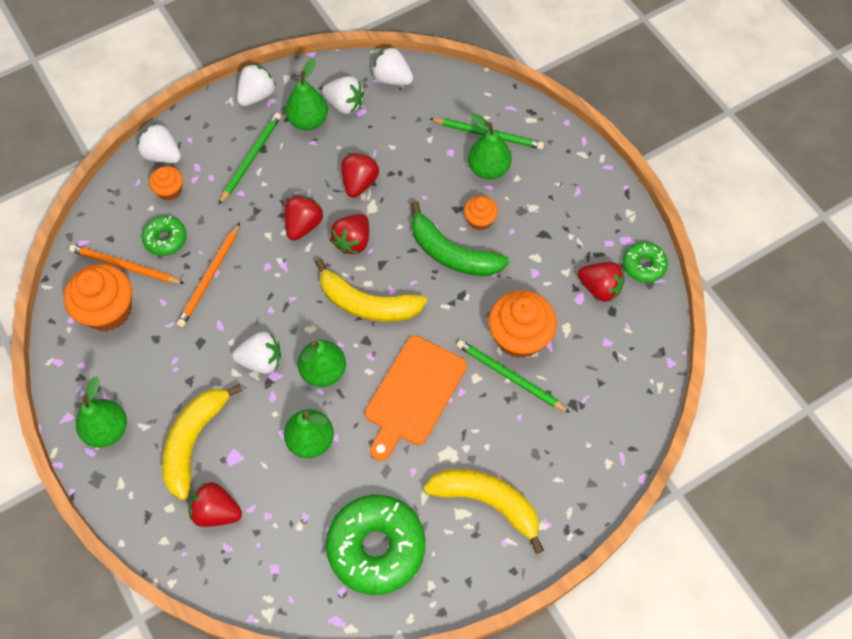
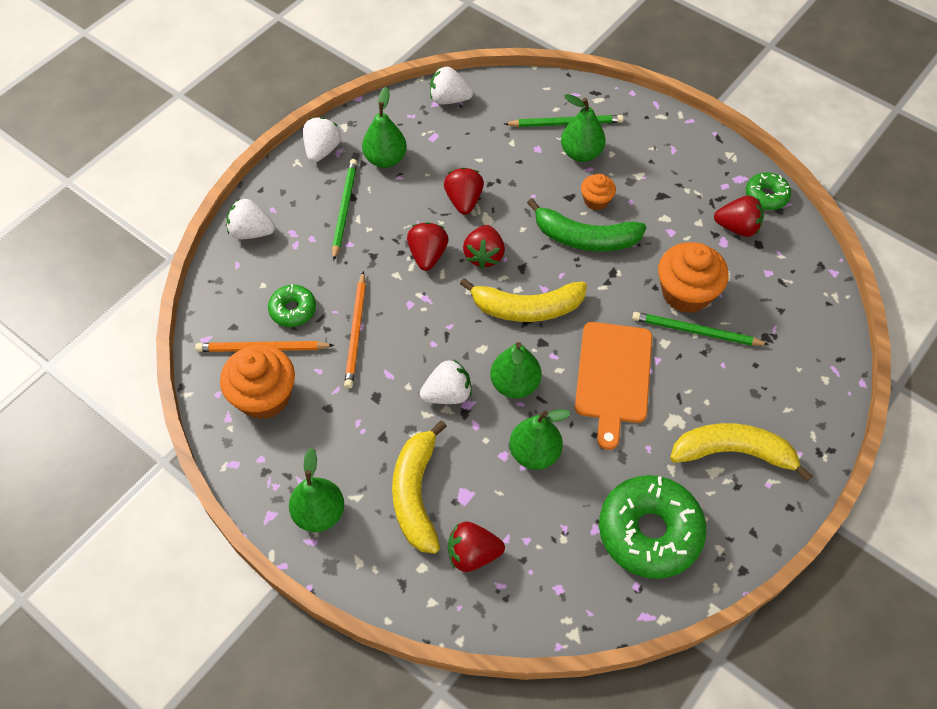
camera: 20 degrees left, 5 degrees down
(170, 190) = (275, 263): orange cupcake -> none
(344, 104) = (414, 134): white strawberry -> none

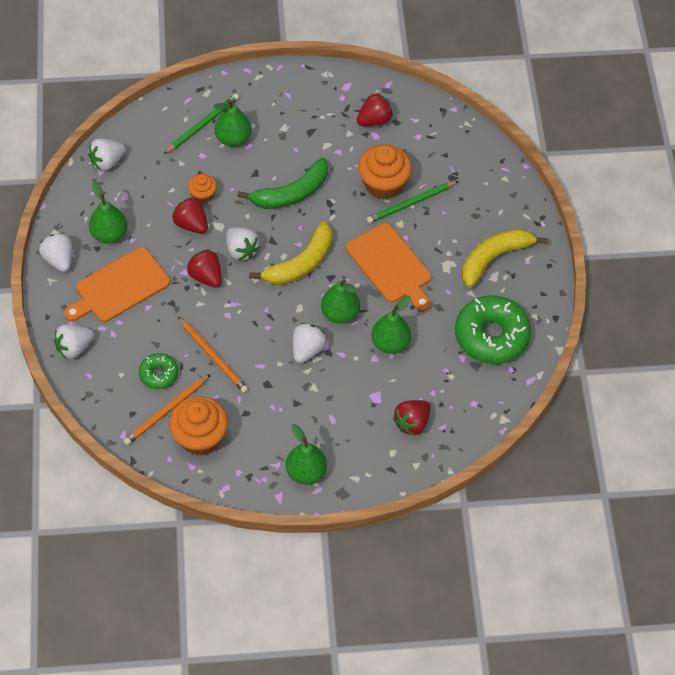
camera: 45 degrees left, 0 degrees up
(344, 209) = (119, 287): green pencil -> orange cutting board
(416, 493) = (348, 417): yellow banana -> none
(484, 255) = (241, 250): red strawberry -> white strawberry
(596, 200) = (274, 164): orange cupcake -> orange cupcake (203, 195)
(766, 196) = (372, 87): green donut -> none

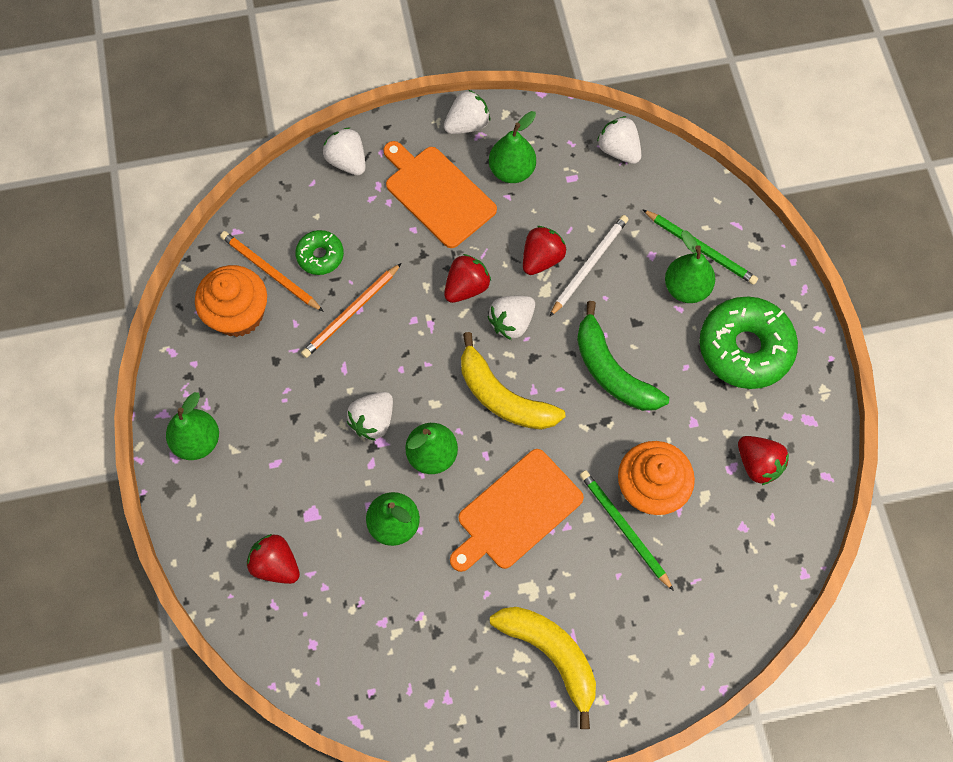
camera: 85 degrees right, 10 degrees up
(203, 195) = (589, 265): orange cupcake -> white pencil
(307, 349) = (373, 421): white strawberry -> white strawberry turned 105 degrees clockwise
(491, 336) = (421, 660): green donut -> green donut (745, 348)

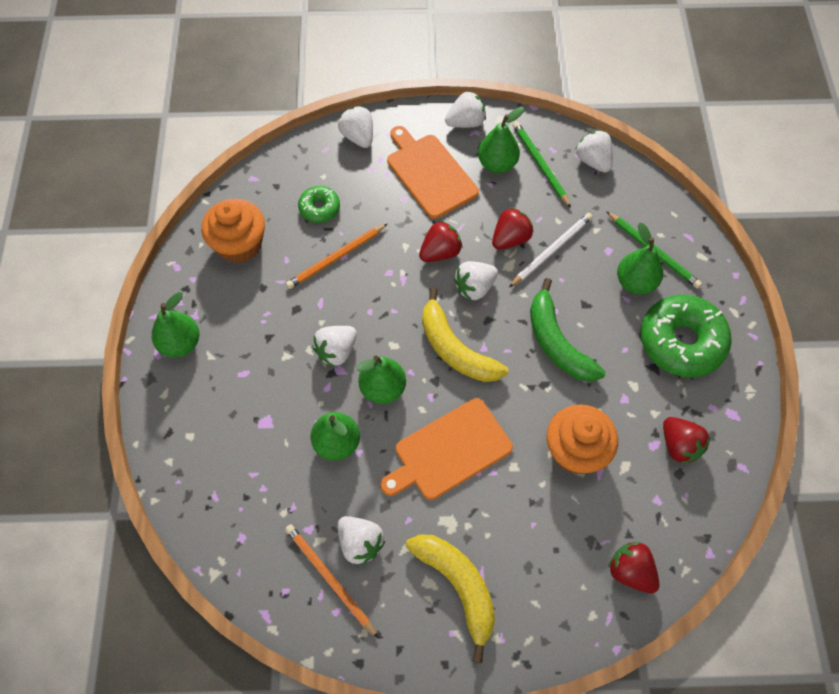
camera: 10 degrees right, 5 degrees down
(270, 272) = (274, 215): orange pencil -> orange pencil (329, 579)
(276, 564) = (224, 461): red strawberry -> red strawberry (630, 571)
(440, 627) = (360, 543): none -> white strawberry
(624, 528) = (545, 482): green pencil -> green pencil (540, 164)

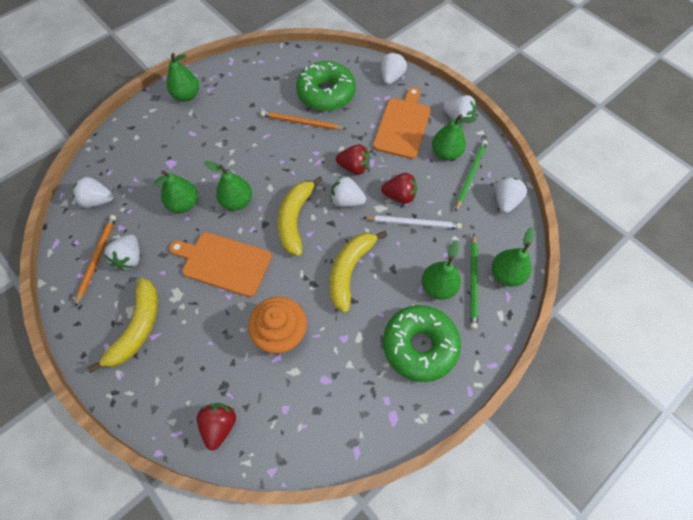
camera: 50 degrees right, 0 degrees up
(239, 244) = (269, 77): orange cupcake -> none
(319, 208) = (326, 93): green donut -> green donut, size x1.95
(336, 351) = (242, 164): white strawberry -> white strawberry (98, 200)
(556, 342) = (350, 270): green banana -> yellow banana
(667, 220) = (506, 274): none -> green pear
(679, 445) = (338, 396): red strawberry -> none

